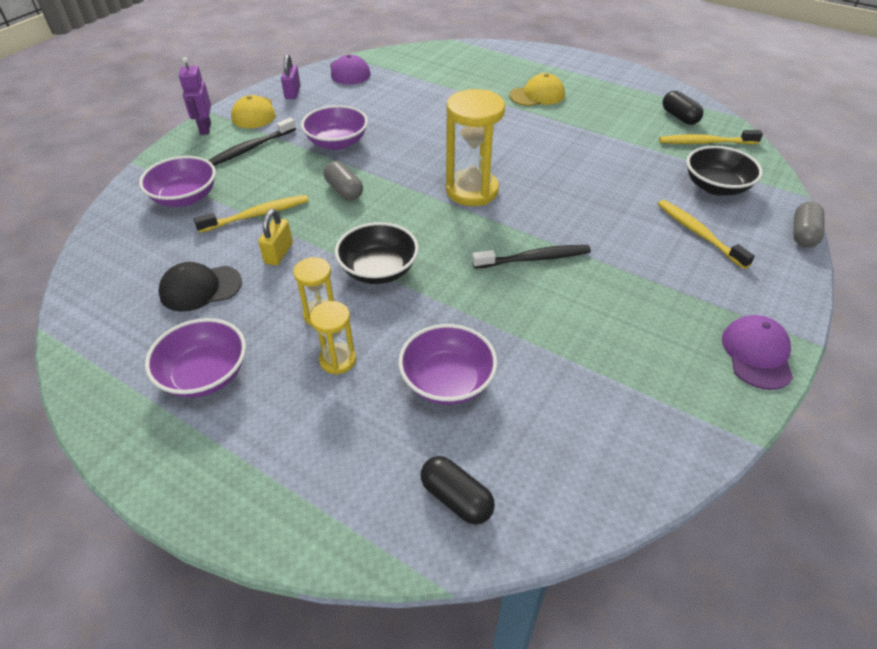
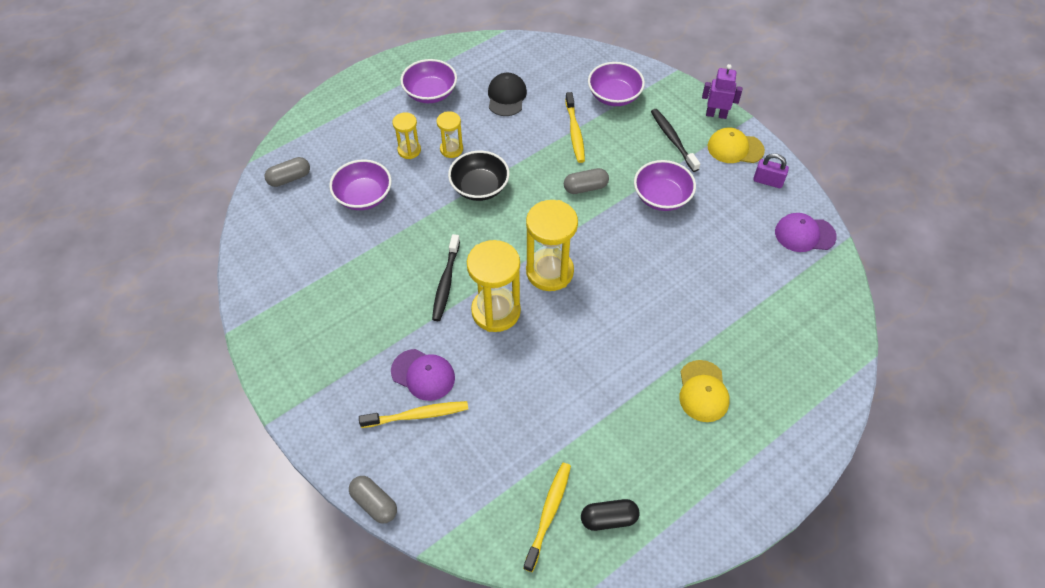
camera: 110 degrees right, 10 degrees up
(279, 253) = (524, 138): yellow padlock -> none
(456, 498) = (289, 178): black capsule -> grey capsule
(544, 214) = (496, 311): none -> yellow hourglass
(716, 187) = (472, 473): black bowl -> none
(757, 354) = (284, 375): purple cap -> purple cap (423, 375)

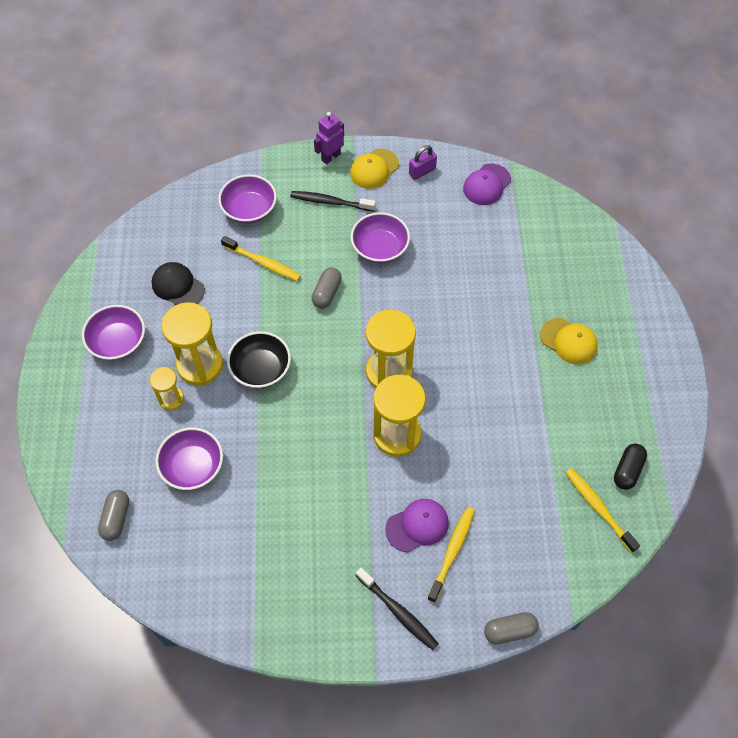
camera: 55 degrees left, 5 degrees up
(446, 282) = (339, 455): black toothbrush -> black toothbrush (398, 612)
(451, 149) = (200, 365): yellow hourglass -> yellow hourglass, size x1.86

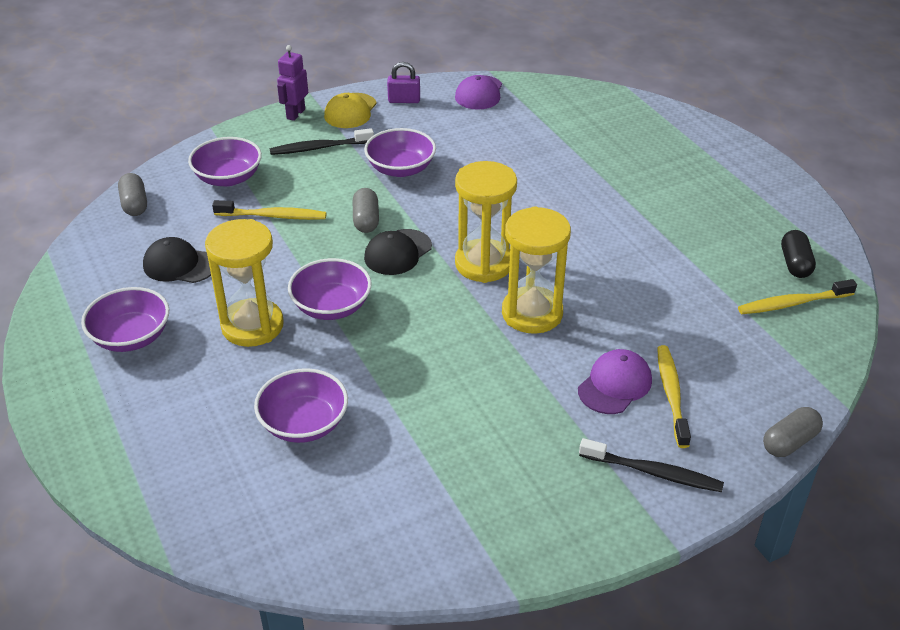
camera: 25 degrees left, 20 degrees down
(116, 518) = (231, 511): grey capsule -> grey capsule (134, 204)
(171, 399) = (235, 368): yellow hourglass -> none
(261, 369) = (331, 306): black bowl -> purple bowl
(333, 335) = (398, 252): none -> black cap
(422, 171) = (404, 100): purple padlock -> purple padlock turned 60 degrees clockwise
(569, 341) = (654, 183): yellow cap -> none
(598, 508) = (792, 303): yellow toothbrush -> yellow toothbrush turned 45 degrees counterclockwise

